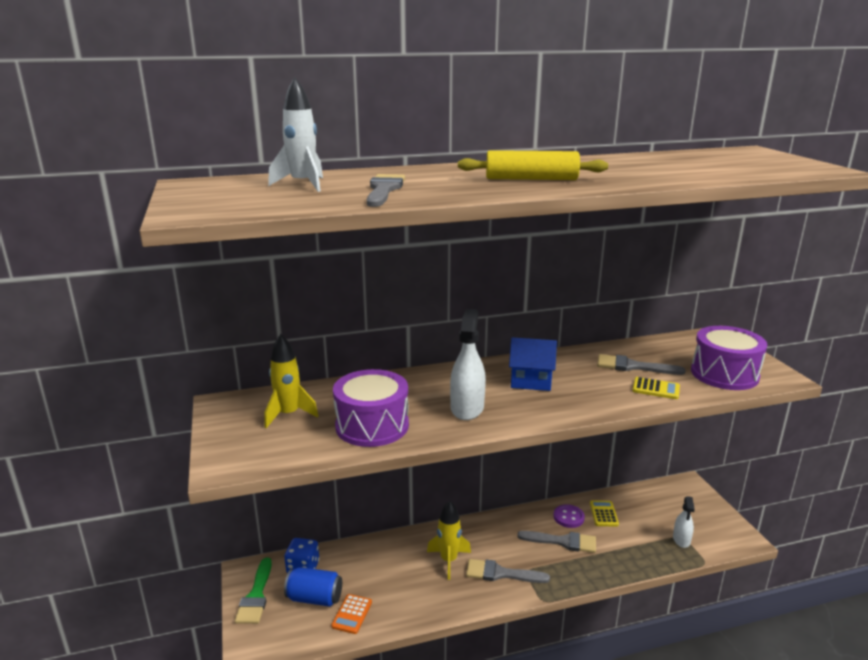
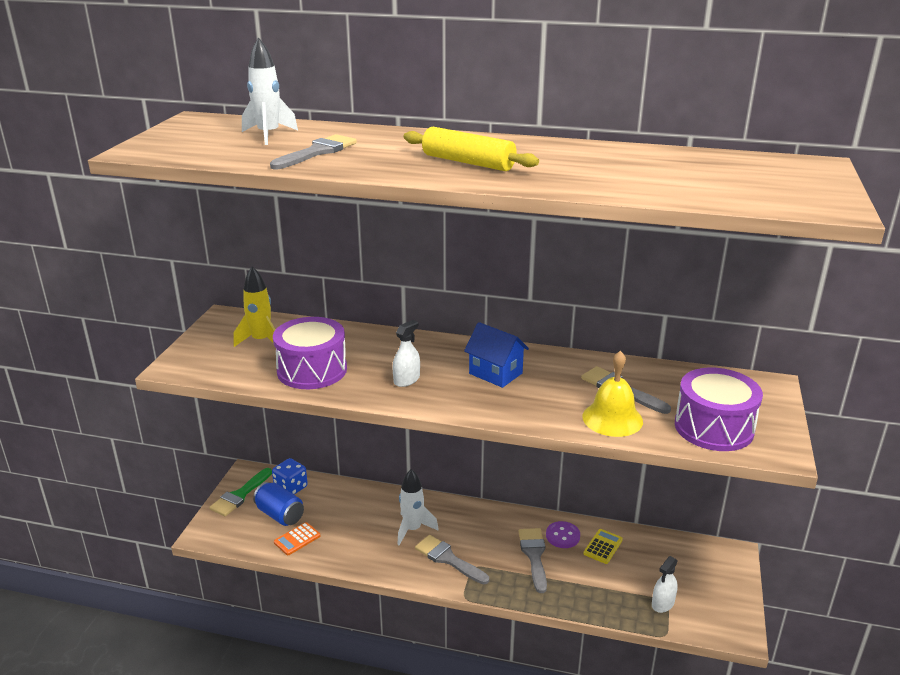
camera: 30 degrees right, 5 degrees up
(448, 560) = (412, 529): yellow rocket -> white rocket
(467, 408) = (406, 380): white spray bottle -> white spray bottle, size x0.62
(562, 542) = (534, 555): grey brush -> grey brush turned 135 degrees counterclockwise
(656, 389) = (612, 418): yellow calculator -> yellow bell

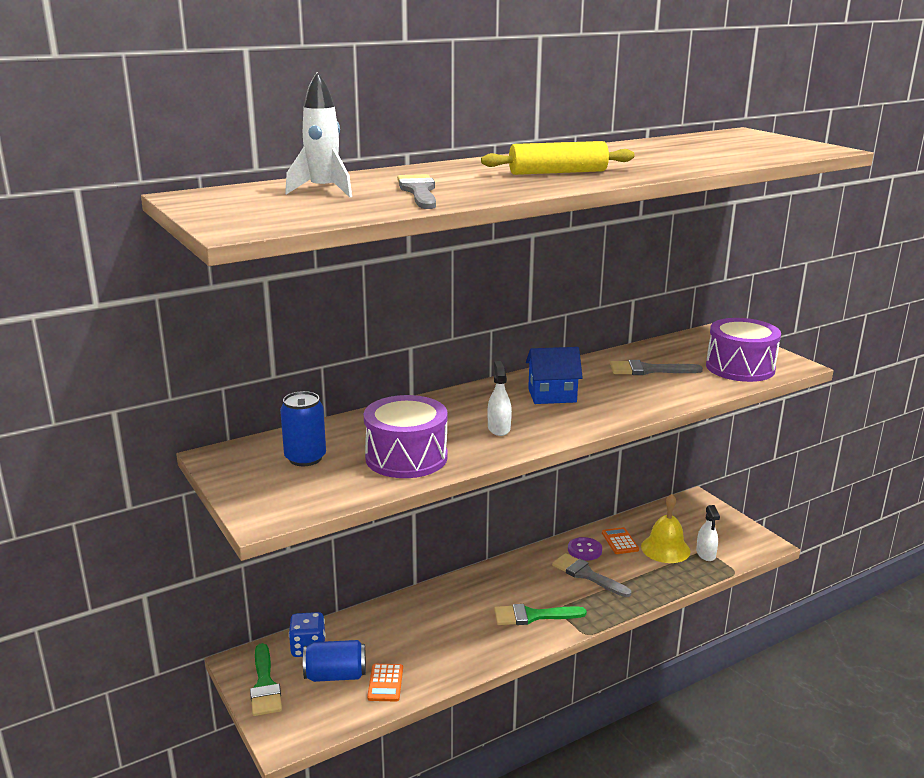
camera: 45 degrees left, 5 degrees down
(261, 341) = (305, 458): yellow rocket -> blue can
(412, 529) = (472, 613): white rocket -> none
(448, 559) = (533, 616): grey brush -> green brush
(603, 547) = (620, 541): yellow calculator -> orange calculator
(612, 418) = (680, 388): yellow bell -> yellow bell (665, 549)

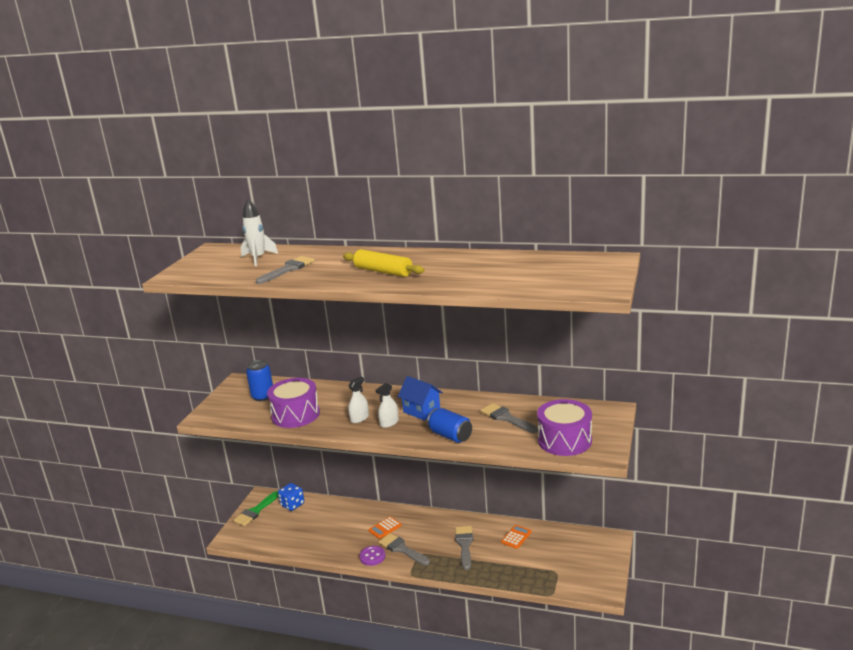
camera: 50 degrees right, 0 degrees up
(335, 675) = (283, 523): blue can -> blue can (450, 436)
(385, 683) = (295, 539): orange calculator -> orange calculator (385, 528)
(533, 616) = (402, 549): green brush -> grey brush
(584, 550) = (487, 531): purple button -> purple button (372, 556)
(665, 549) = (535, 556): yellow bell -> none
(705, 554) = (553, 574): white spray bottle -> white spray bottle (389, 423)

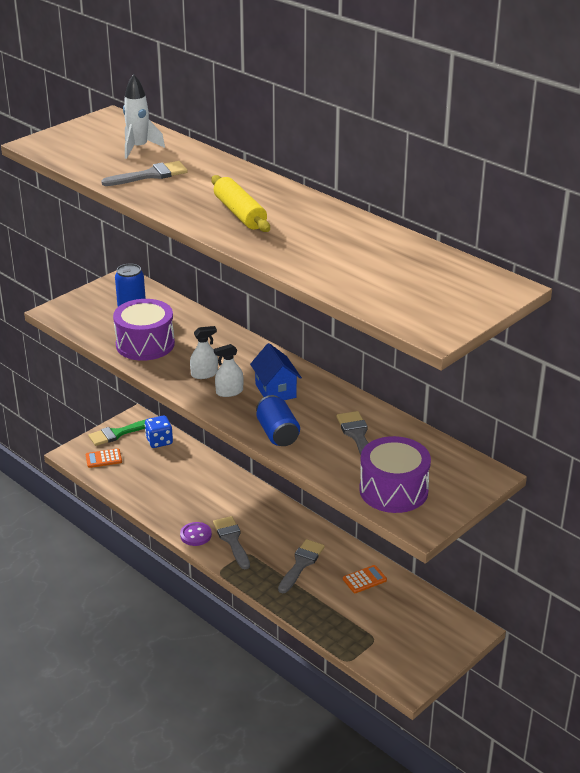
camera: 25 degrees right, 10 degrees up
(385, 528) = (233, 508): orange calculator -> orange calculator (103, 459)

